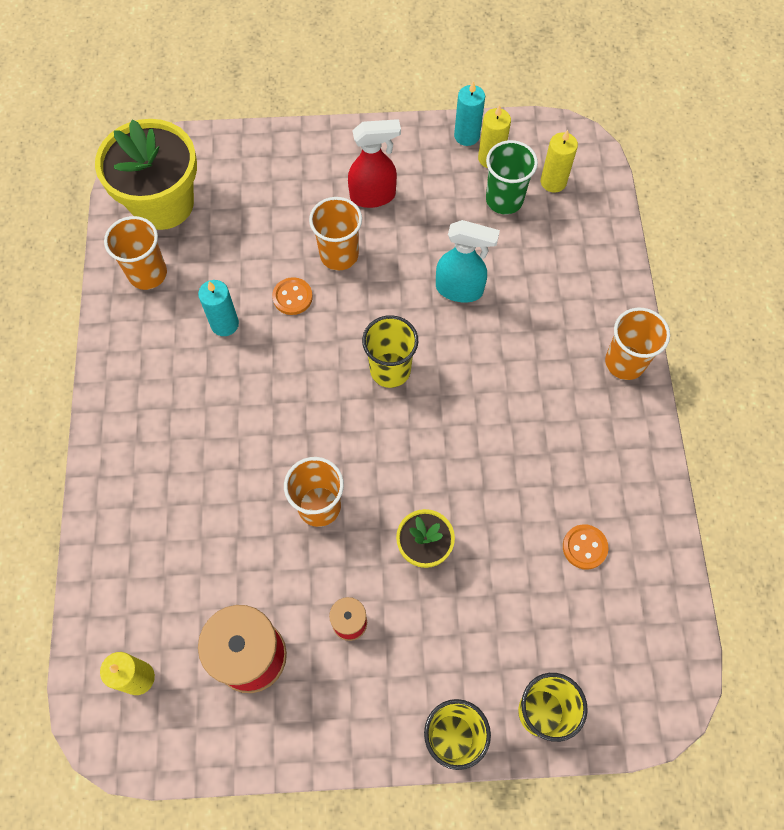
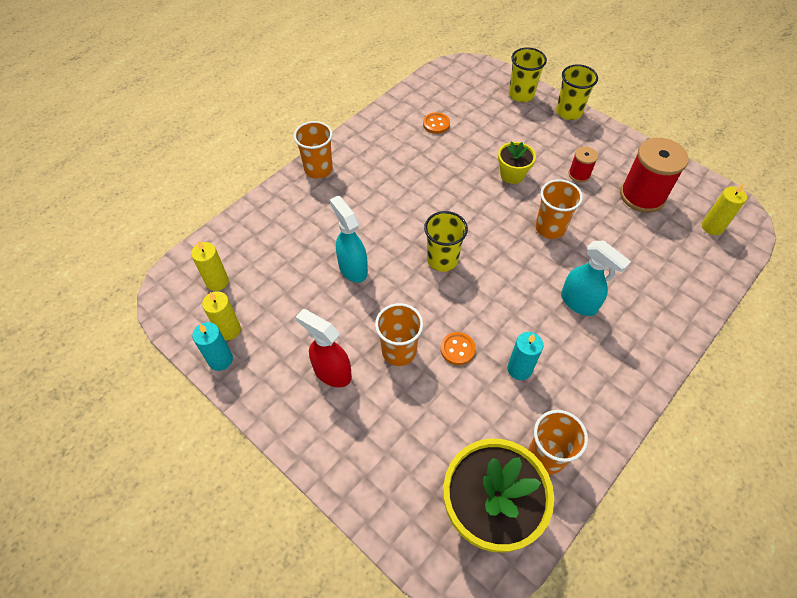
camera: 135 degrees left, 10 degrees down
(220, 437) = (579, 303): none -> turquoise spray bottle
(504, 200) = (259, 296): green cup -> none

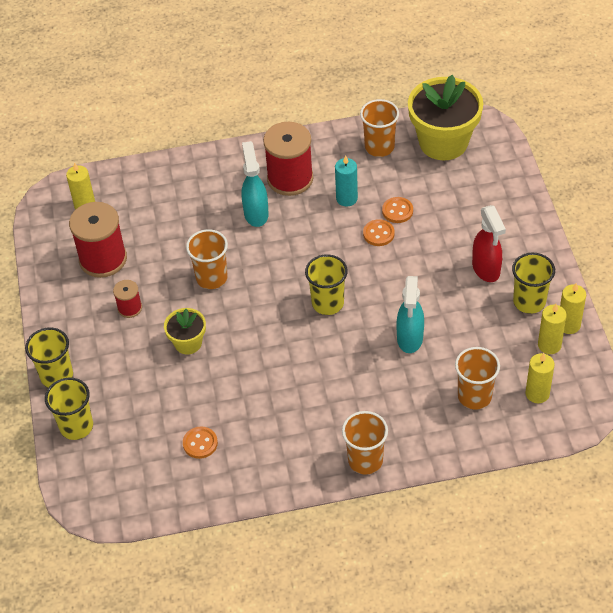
camera: 140 degrees left, 5 degrees down
(220, 360) = (568, 325): turquoise candle -> yellow candle
(270, 362) = (529, 301): none -> yellow cup
(399, 351) = (423, 256): orange cup -> orange cup (474, 396)
(461, 385) = (397, 211): none -> orange button
(589, 358) = (290, 179): none -> red spool

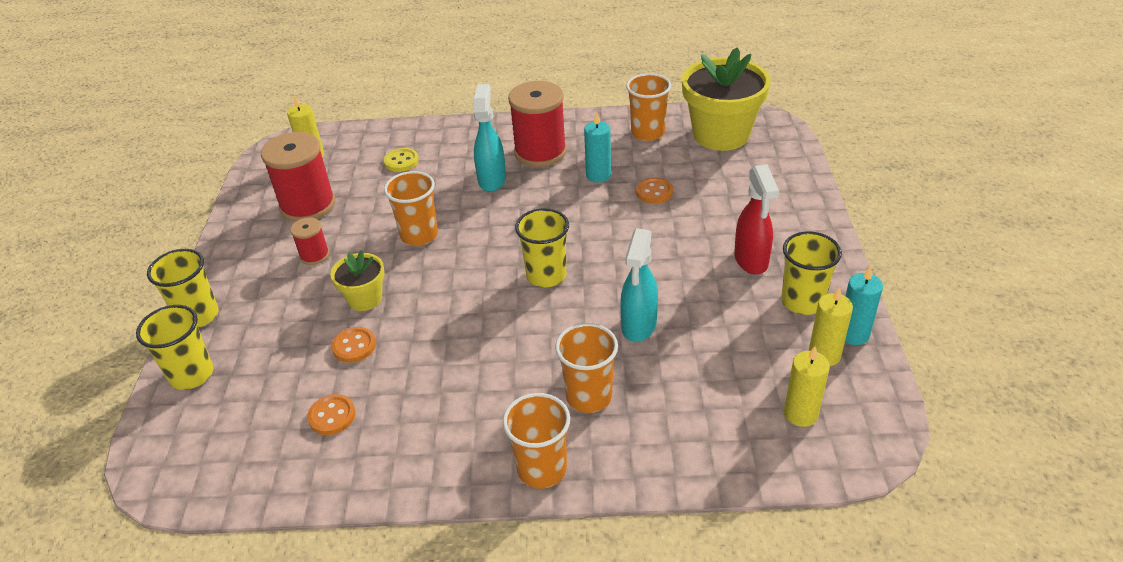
camera: 10 degrees right, 10 degrees down
(169, 202) = (401, 161): none -> yellow button
(378, 234) = (626, 212): orange button -> orange button (354, 346)
(474, 396) = (711, 405): orange cup -> orange cup (589, 396)
(568, 325) = (853, 334): yellow candle -> turquoise candle

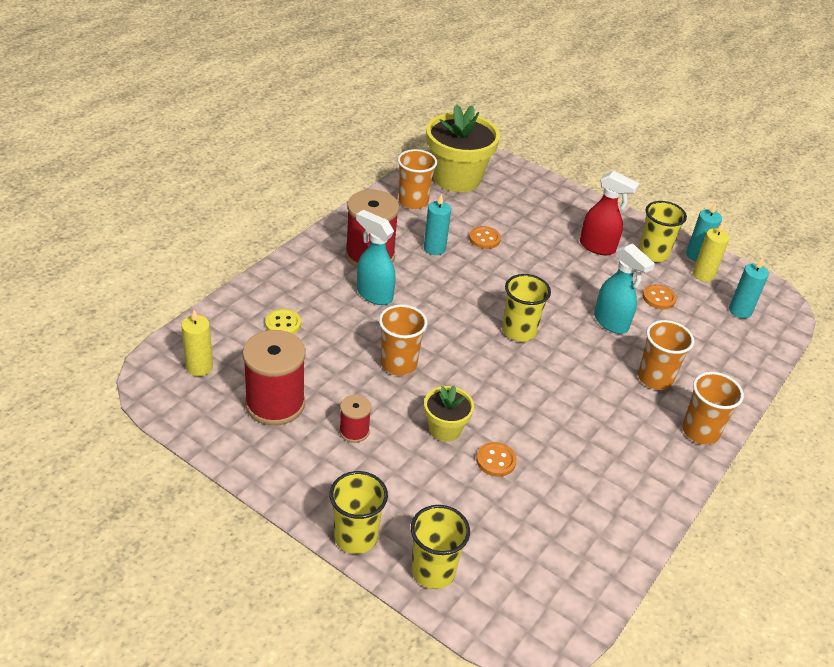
camera: 60 degrees left, 0 degrees up
(332, 416) = (562, 507): orange button -> orange button (659, 298)
(800, 414) = (740, 311): yellow candle -> turquoise candle

